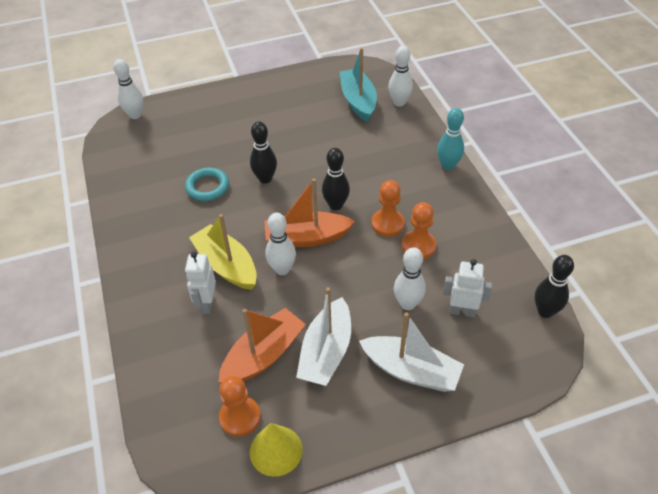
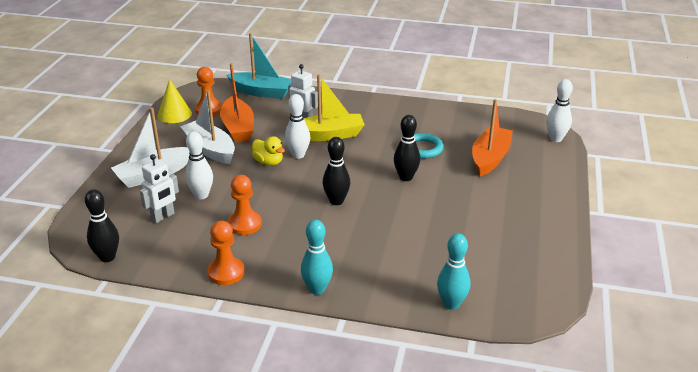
camera: 120 degrees right, 15 degrees down
(306, 238) = (316, 175): orange boat -> orange boat (490, 158)
(312, 285) = (268, 162): none -> yellow duck
(358, 101) = (478, 274): turquoise boat -> turquoise boat (262, 92)
(387, 224) = (286, 219): orange pawn -> orange pawn (226, 272)
(399, 102) = (451, 304): white bowling pin -> turquoise bowling pin

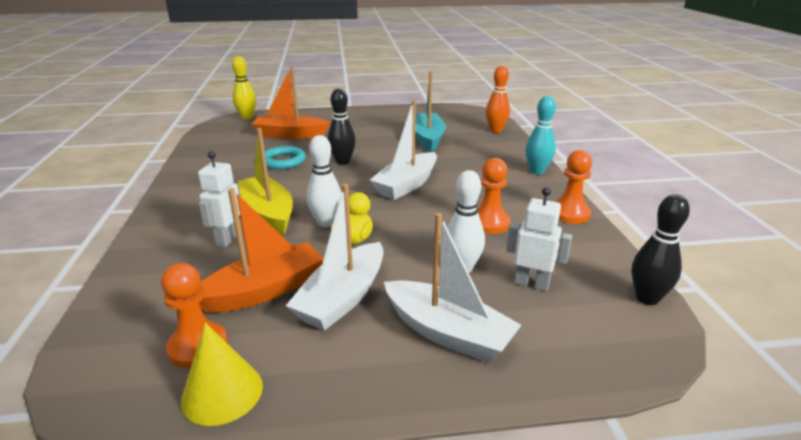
camera: 110 degrees left, 5 degrees down
(262, 92) = (122, 301): turquoise boat -> turquoise boat (428, 139)
(336, 201) = (406, 185): black bowling pin -> white boat
(451, 304) = (495, 130): turquoise bowling pin -> orange bowling pin
(555, 139) = (247, 117): white bowling pin -> yellow bowling pin

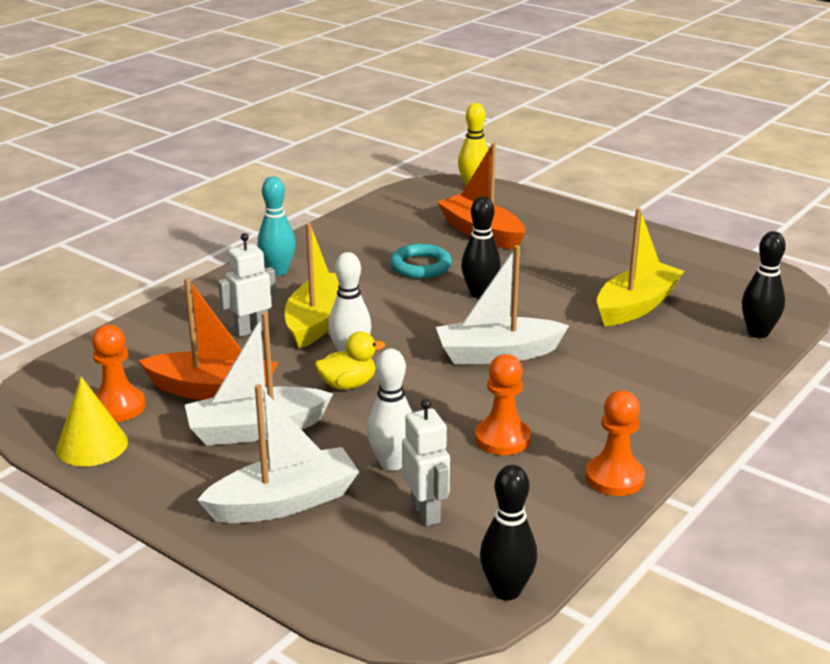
camera: 45 degrees right, 0 degrees up
(428, 139) = (636, 306): turquoise boat -> yellow boat
(447, 333) = (284, 502): white boat -> white boat turned 105 degrees counterclockwise
(495, 130) = (758, 333): orange bowling pin -> black bowling pin
(537, 171) = (689, 413): turquoise bowling pin -> turquoise bowling pin (278, 271)

